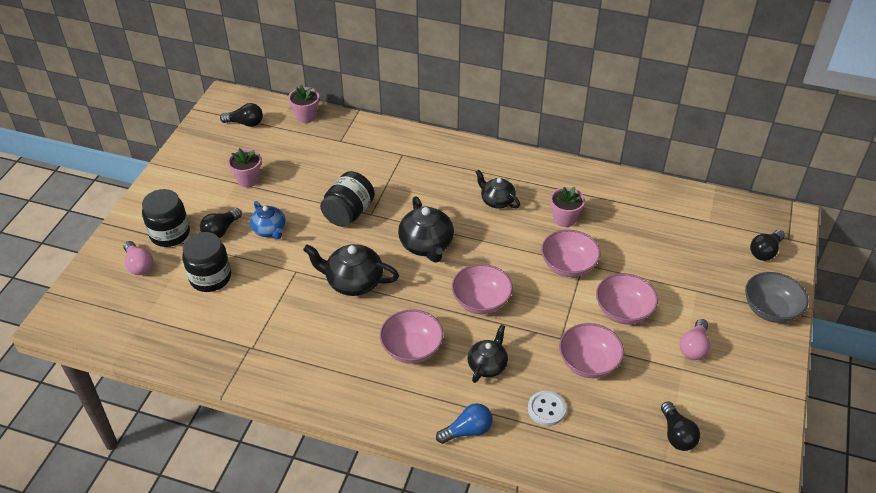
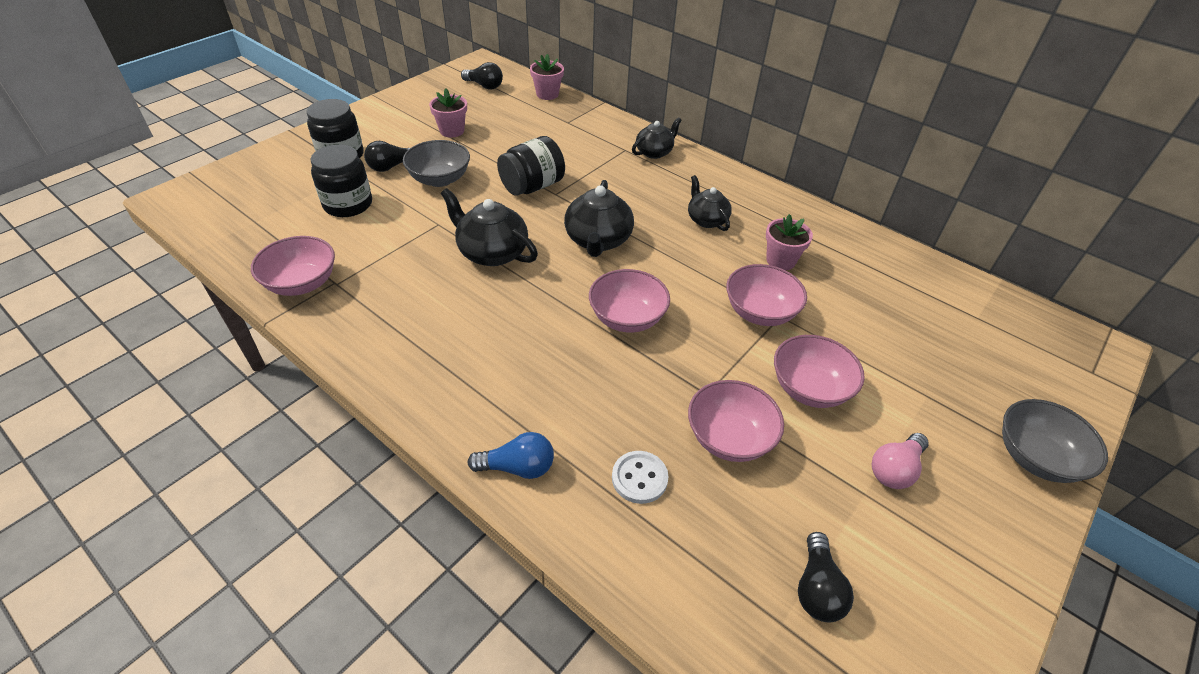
camera: 20 degrees right, 0 degrees up
(139, 265) = (290, 173): pink light bulb -> none
(270, 230) = (440, 179): blue teapot -> grey bowl
(412, 349) = (511, 343): pink bowl -> pink bowl (302, 283)
(487, 365) = (592, 394): black teapot -> black teapot (654, 152)
(765, 251) = (1050, 378): black light bulb -> none

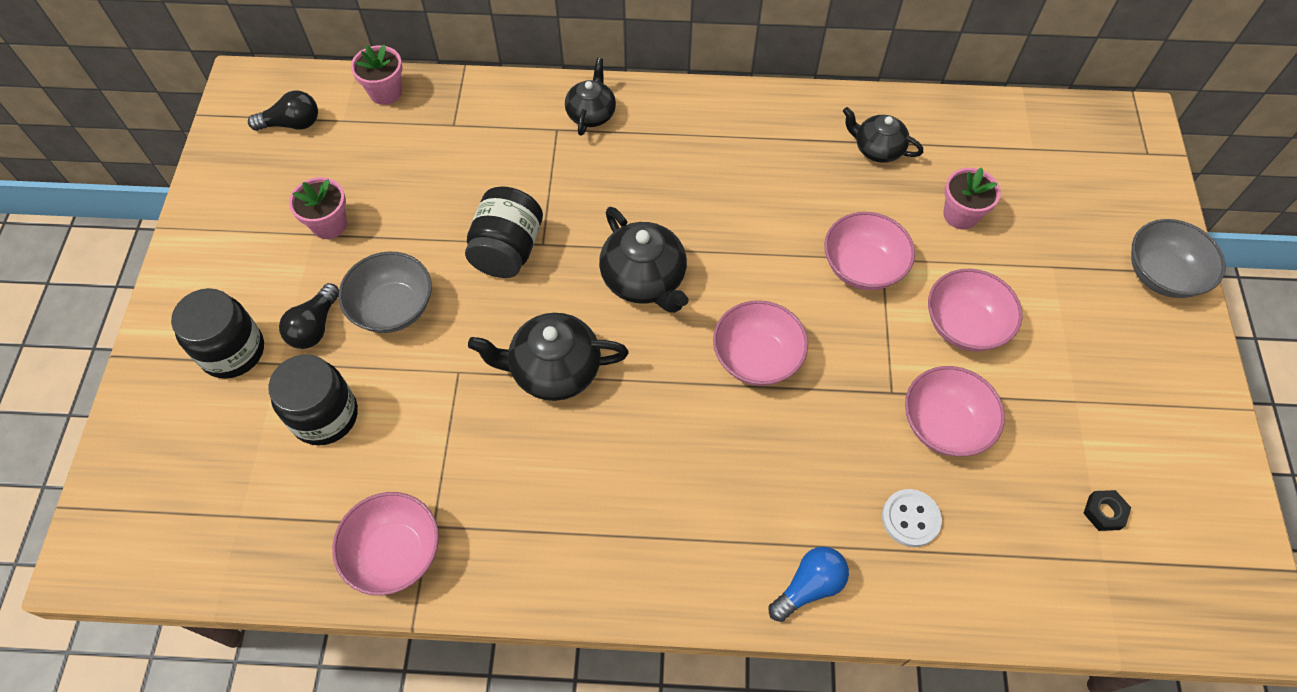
camera: 35 degrees left, 15 degrees up
(706, 220) = (723, 180): black teapot -> black teapot (877, 149)
(780, 260) = (831, 189): pink flower pot -> pink flower pot (960, 215)
(817, 588) = (1104, 512): black light bulb -> black nut
(895, 469) = (1080, 361): pink light bulb -> none

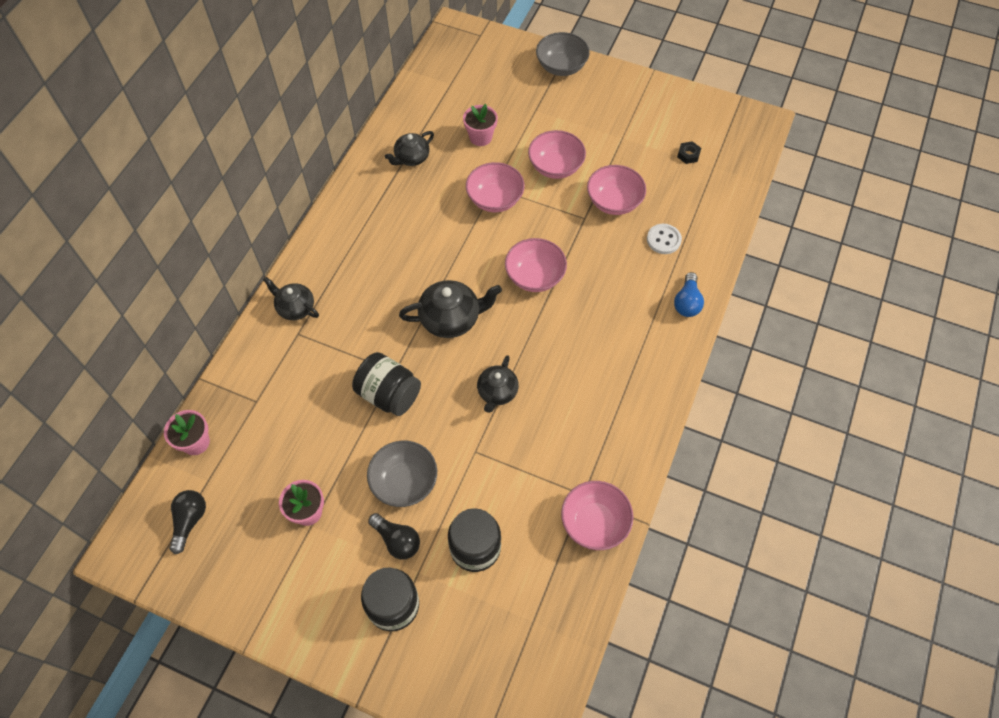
camera: 70 degrees left, 0 degrees up
(553, 370) = (497, 392): black teapot -> black teapot, size x0.65
(809, 586) = (687, 302): blue light bulb -> blue light bulb turned 150 degrees counterclockwise

